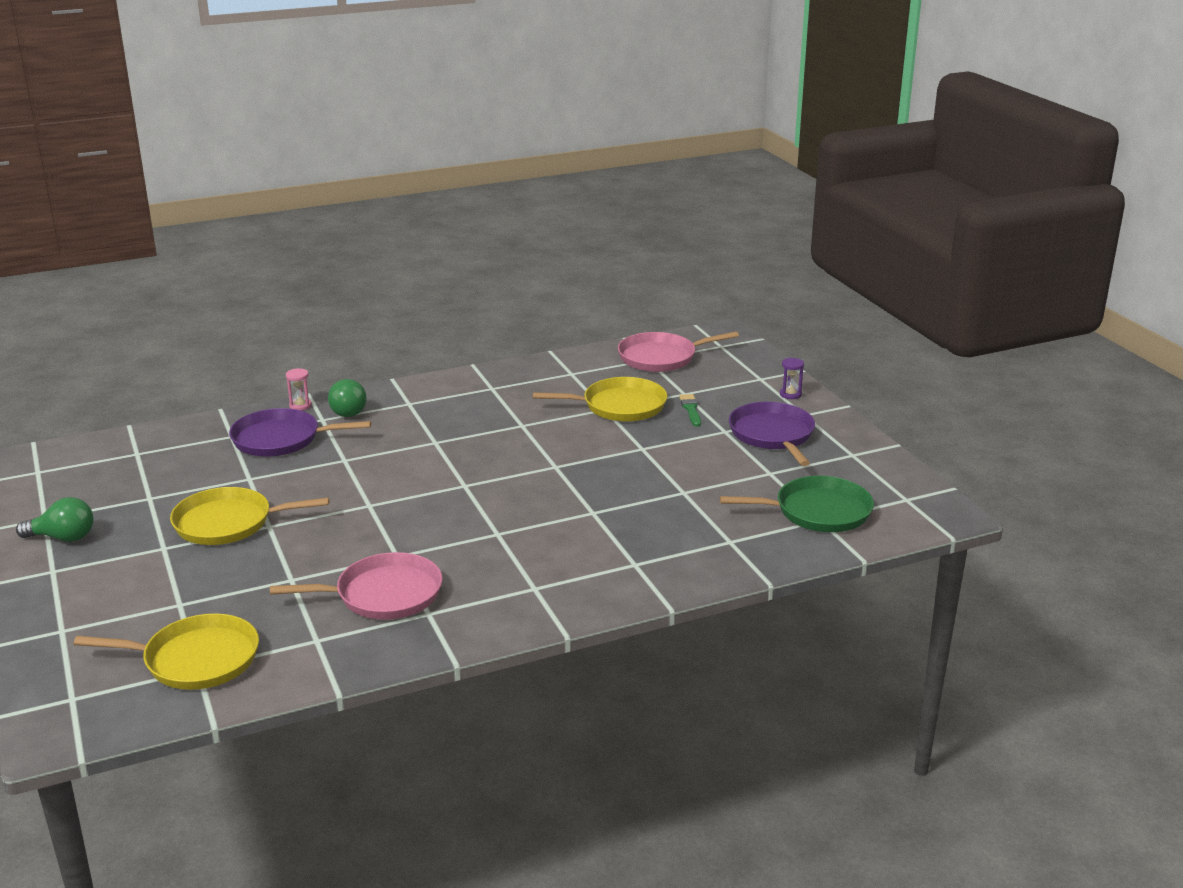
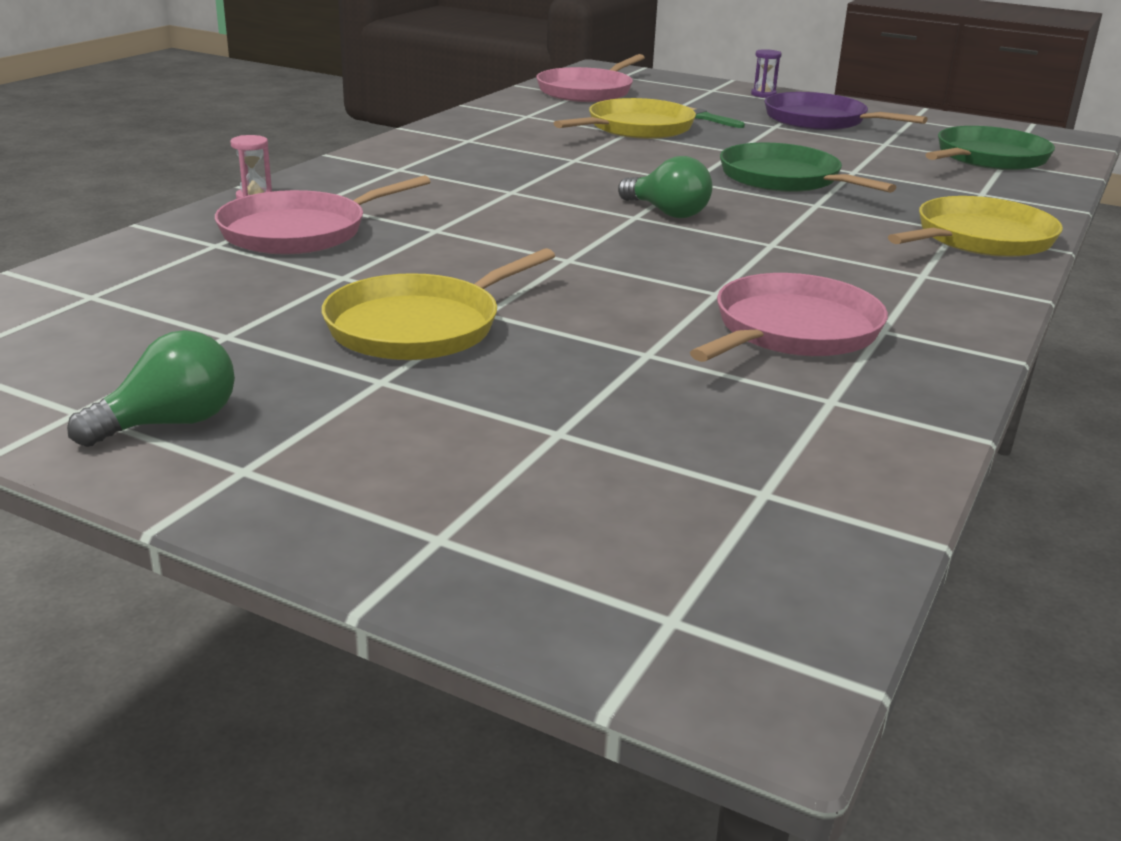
camera: 40 degrees left, 0 degrees up
(195, 659) = (736, 484): yellow pan -> yellow pan (979, 239)
(281, 439) = (300, 232): purple pan -> pink pan
(348, 410) = (334, 189): green light bulb -> green light bulb (667, 213)
(620, 484) = (784, 179): none -> green pan

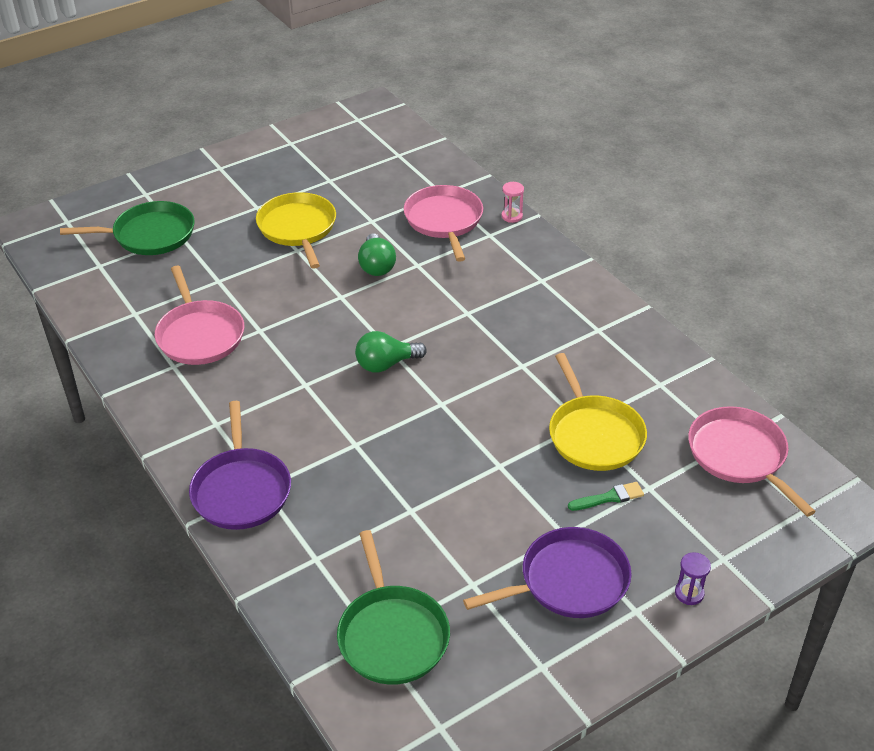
camera: 120 degrees right, 15 degrees up
(170, 424) = (265, 159): green light bulb -> green light bulb (376, 266)
(784, 179) = (416, 457): green pan -> green pan (149, 235)
(979, 239) = (241, 490): yellow pan -> purple pan

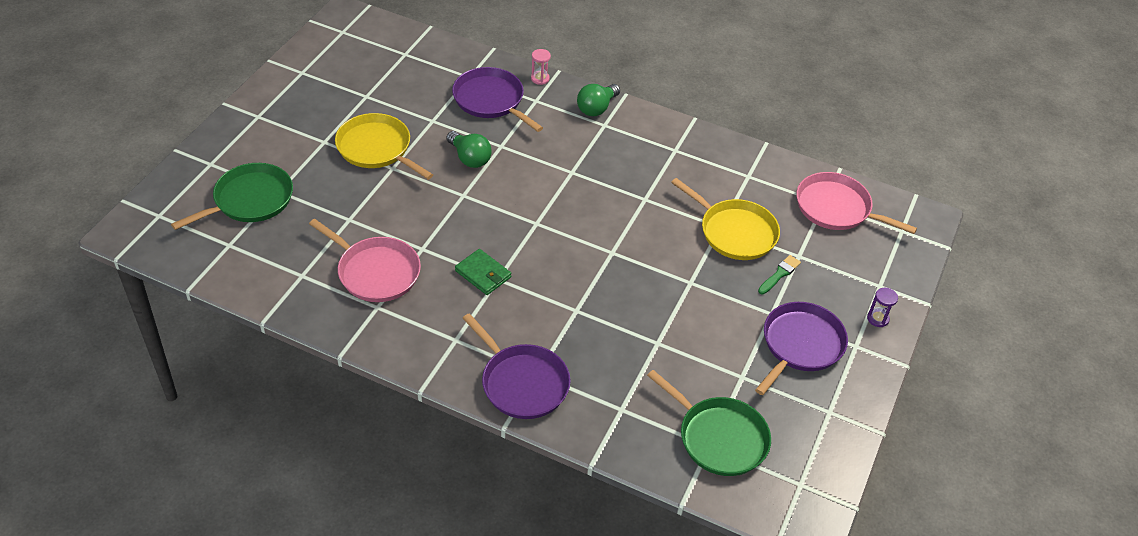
camera: 35 degrees left, 5 degrees up
(295, 375) = (483, 274): none -> green wallet
(386, 364) = (545, 237): green light bulb -> green light bulb (596, 108)
(444, 221) = (491, 100): pink pan -> purple pan

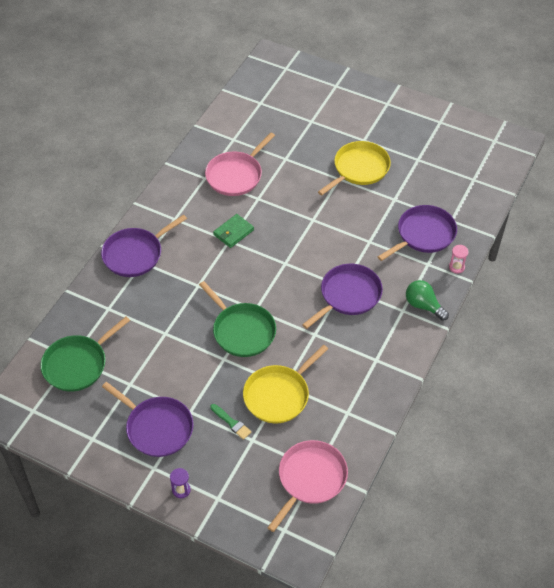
camera: 95 degrees right, 5 degrees up
(250, 200) = (301, 108): green pan -> green pan (242, 331)
(469, 158) = (353, 222): green light bulb -> none
(585, 168) = (348, 295): none -> purple pan

